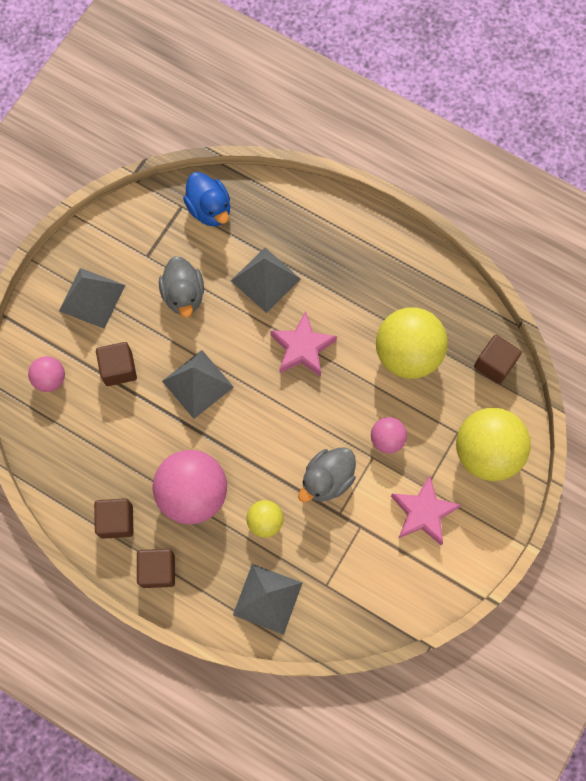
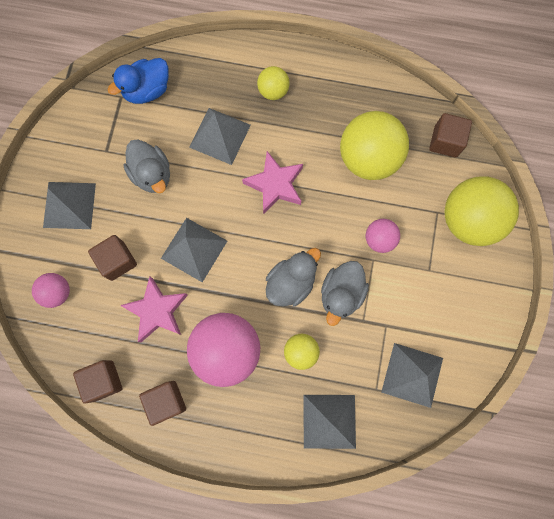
camera: 20 degrees left, 5 degrees up
(158, 570) = (221, 432): brown cube -> brown cube (103, 381)
(209, 209) = (147, 90): blue duck -> blue duck turned 105 degrees clockwise
(281, 450) = (291, 283): none -> grey duck
(336, 252) = (273, 91): none -> yellow ball
(368, 584) = (412, 375): none -> grey pyramid
(423, 512) = (435, 293): pink star -> pink star (157, 311)

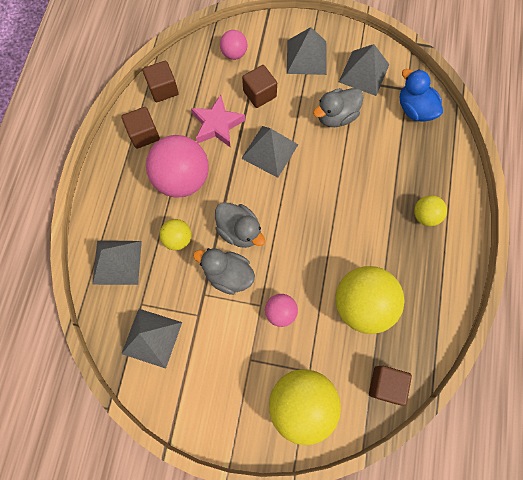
camera: 90 degrees right, 5 degrees down
(220, 136) = (376, 170): grey pyramid -> grey pyramid (364, 73)
(275, 185) = (331, 217): pink star -> none

